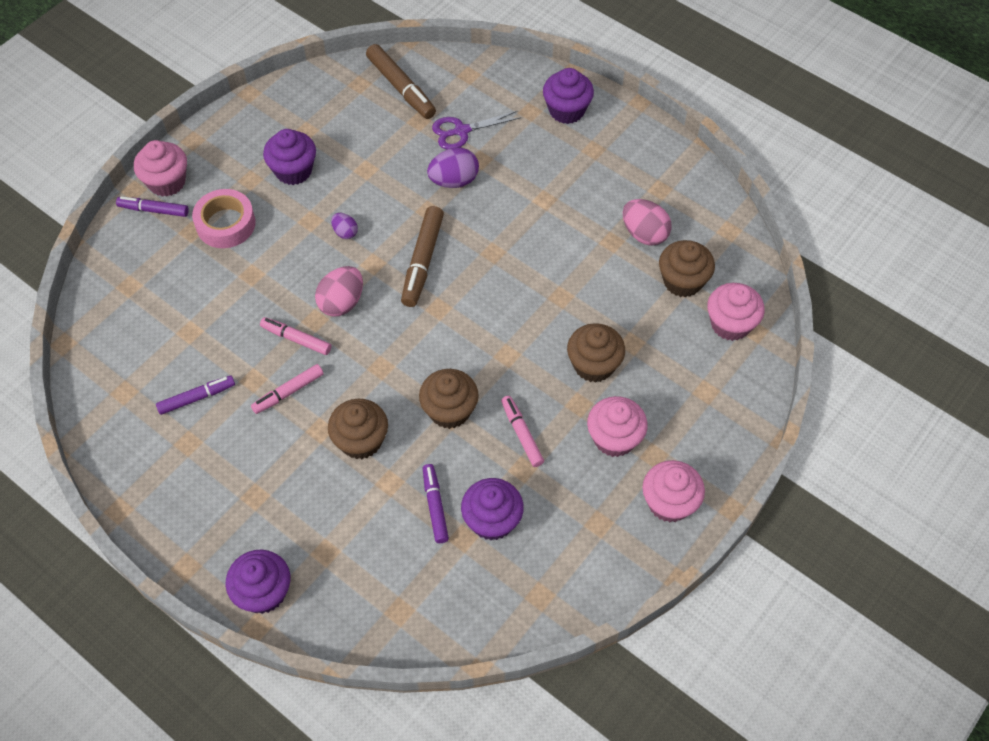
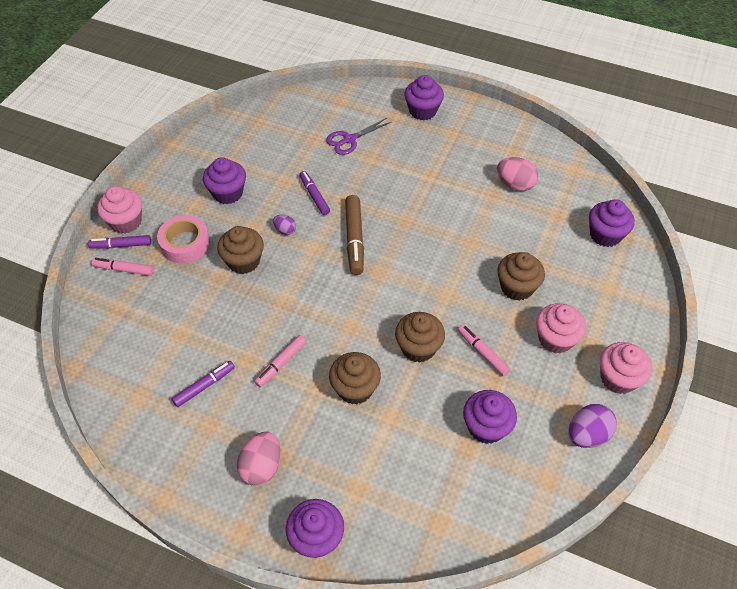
camera: 15 degrees left, 5 degrees down
(296, 339) = (273, 320): pink marker -> pink marker (124, 270)
(342, 302) = (301, 283): pink egg -> pink egg (261, 466)
(401, 87) = (291, 118): brown marker -> none
(435, 506) = (435, 427): purple marker -> purple marker (314, 196)
(454, 181) = (357, 176): purple egg -> purple egg (587, 435)
(682, 281) = (557, 212): brown cupcake -> brown cupcake (243, 261)
(730, 324) = (605, 235): pink cupcake -> purple cupcake

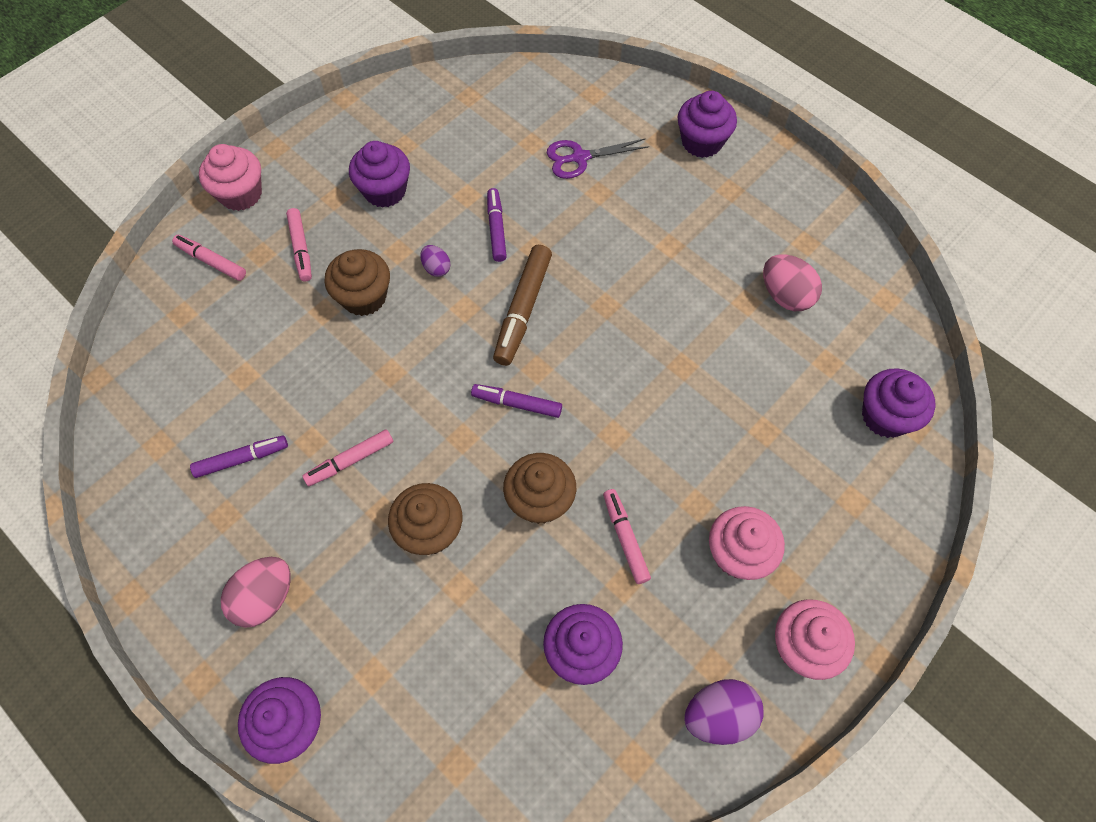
camera: 20 degrees right, 10 degrees up
(121, 245) = (222, 226): purple marker -> purple marker (517, 404)
(185, 244) = (301, 248): pink tape -> pink marker
(517, 287) = (717, 455): brown cupcake -> none

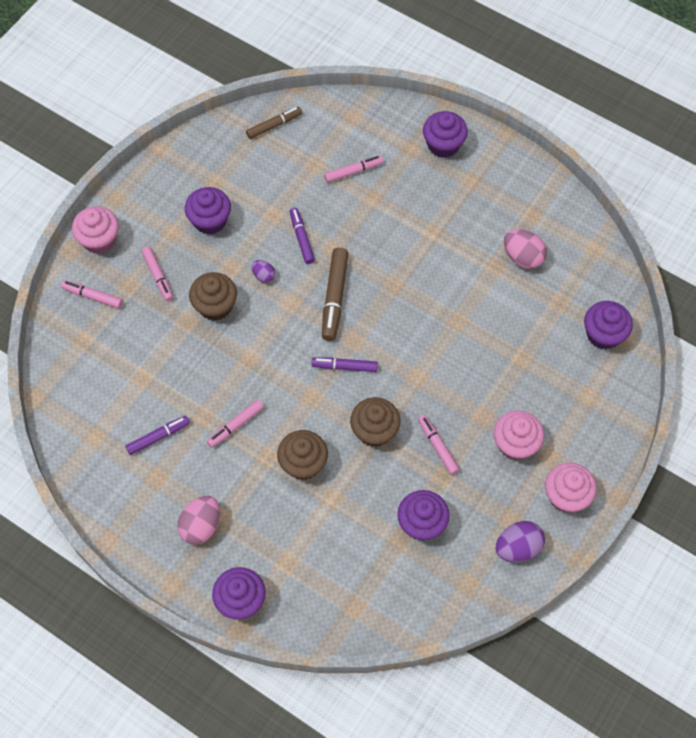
camera: 10 degrees left, 0 degrees up
(492, 91) = (274, 125): none -> brown marker
(580, 158) = (353, 172): purple scissors -> pink marker

